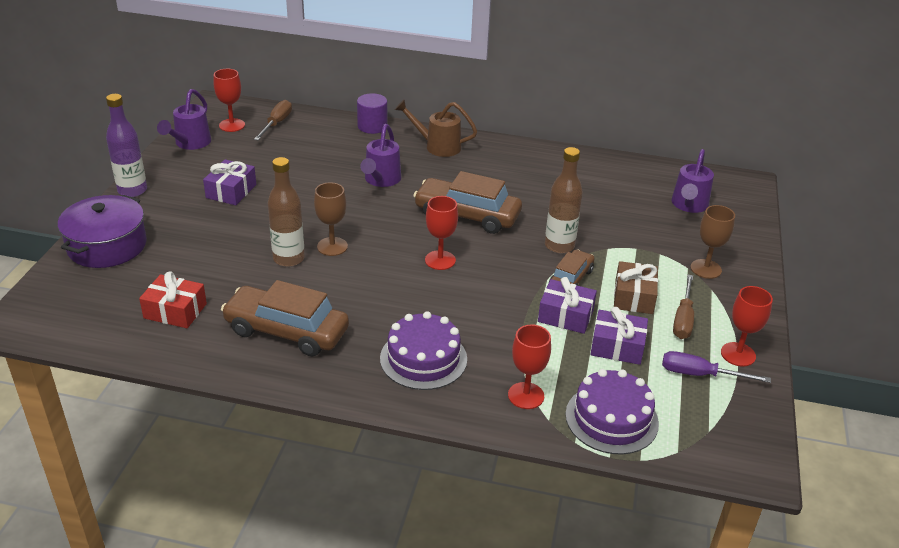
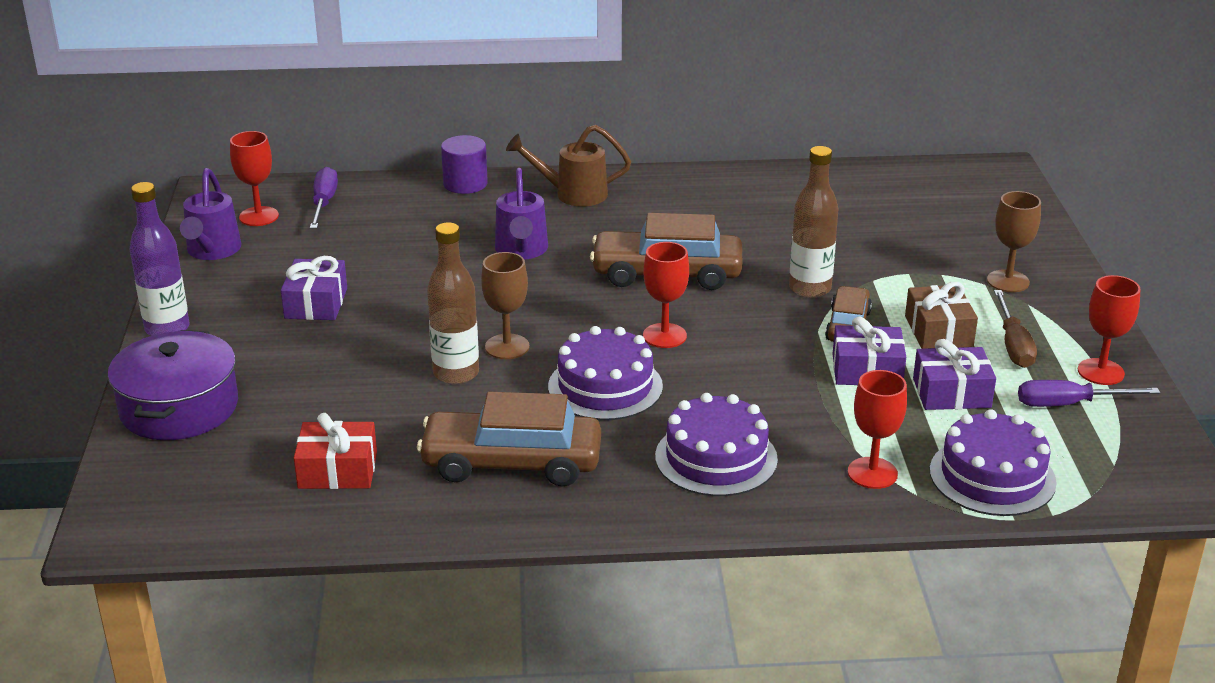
camera: 15 degrees left, 5 degrees down
(276, 123) = (324, 203): brown screwdriver -> purple screwdriver
(379, 289) = (605, 386): none -> purple cake
(688, 205) = (944, 210): purple watering can -> none

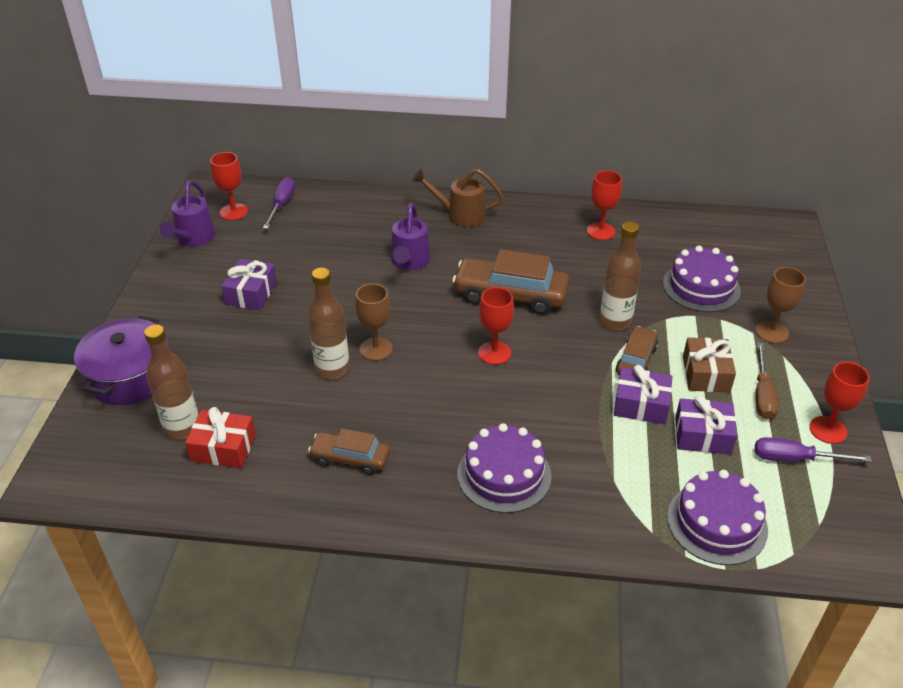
camera: 10 degrees right, 10 degrees up
(167, 329) = (143, 304): purple bottle -> none
(273, 455) = (182, 428): none -> brown bottle
(465, 184) = (385, 198): purple cylinder -> none
(512, 463) = (350, 458): brown car -> brown car, size x0.58
(605, 386) = (438, 395): purple cake -> purple cake (701, 287)
(872, 473) = (622, 506): red goblet -> red goblet (601, 231)

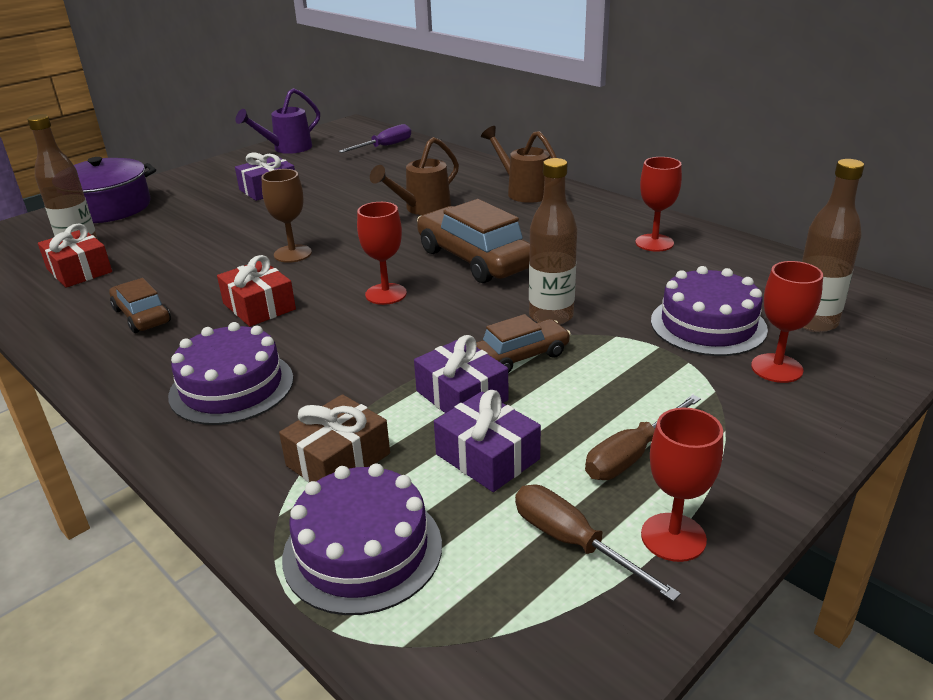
camera: 40 degrees right, 10 degrees down
(234, 212) = (342, 141): red goblet -> red goblet (776, 368)
(332, 369) = (237, 254): brown bottle -> brown bottle (813, 322)
(409, 262) = (422, 208): purple watering can -> brown watering can
(424, 406) = (259, 306): none -> red gift
(706, 374) = (586, 403): brown gift -> brown gift (338, 459)
(772, 332) = (744, 400): brown goblet -> none
(795, 459) = (573, 542): purple screwdriver -> brown screwdriver

